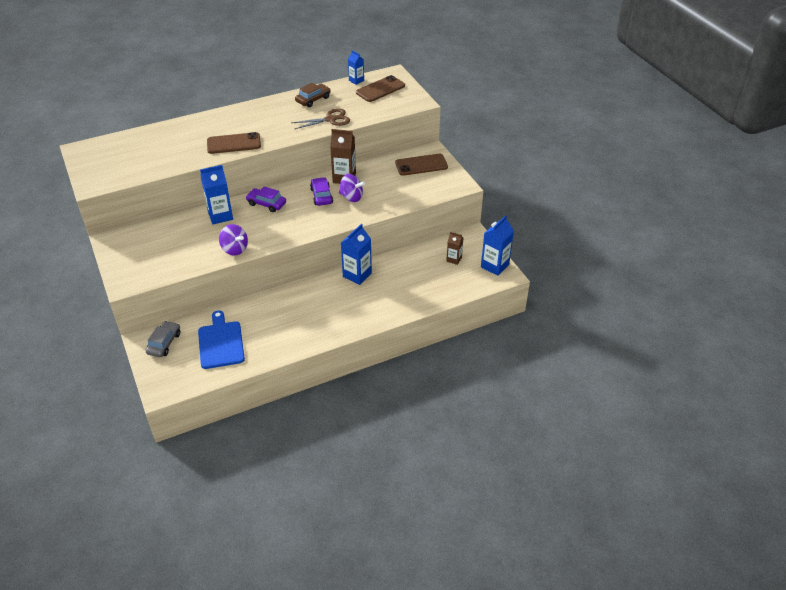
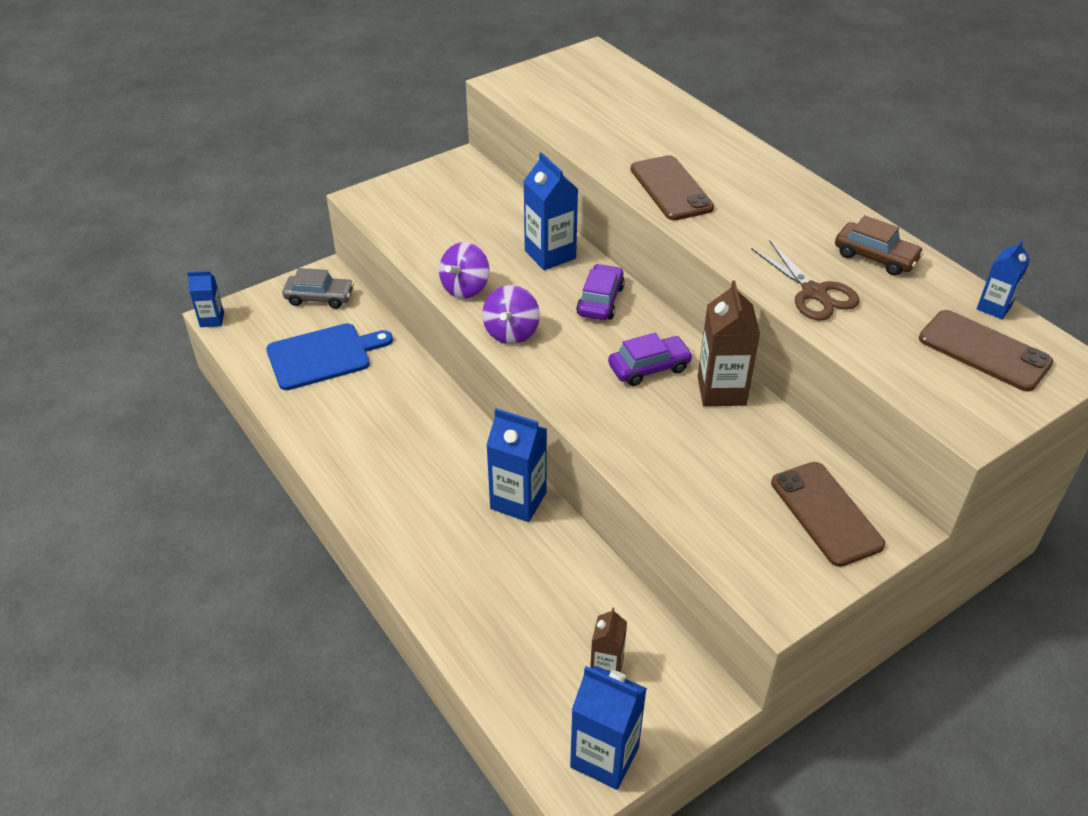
camera: 80 degrees right, 0 degrees up
(161, 396) = (212, 320): none -> blue carton
(351, 197) = (660, 412): purple spinning top -> purple spinning top (511, 332)

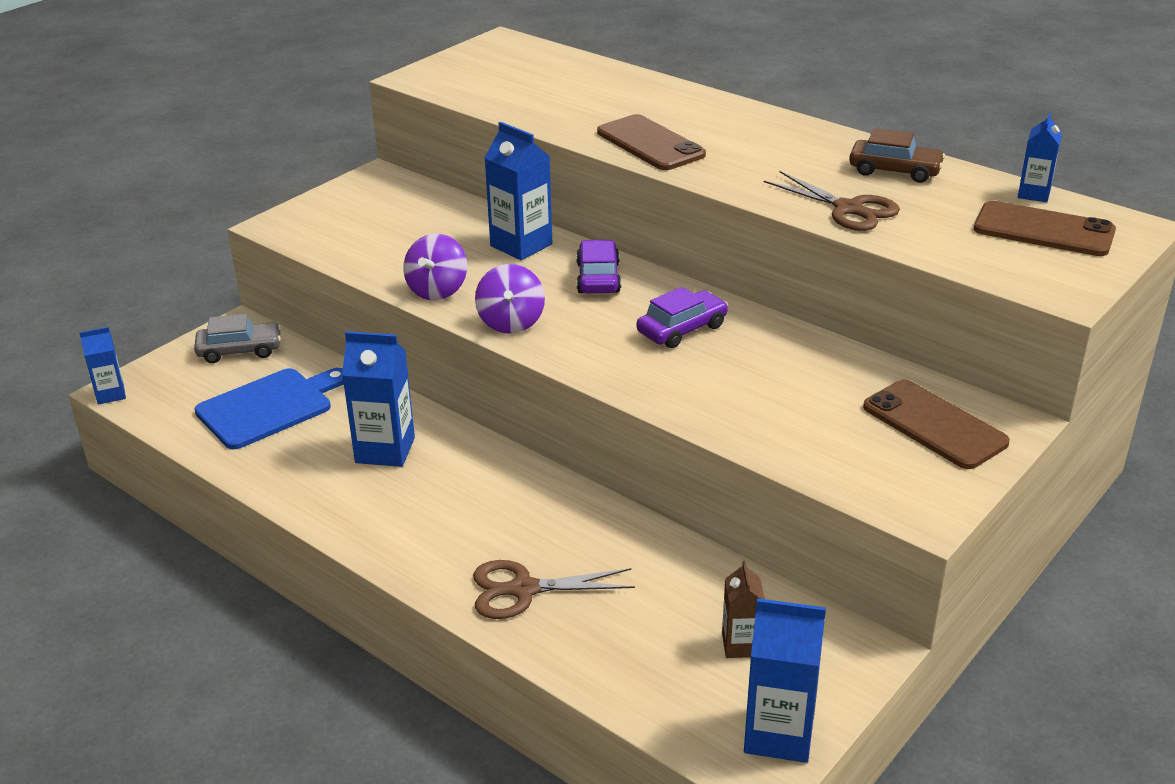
camera: 15 degrees left, 10 degrees down
(455, 571) = (524, 590): none -> brown scissors
(518, 500) = (567, 506): blue carton -> blue carton (385, 450)
(721, 391) = (770, 336): brown carton -> none

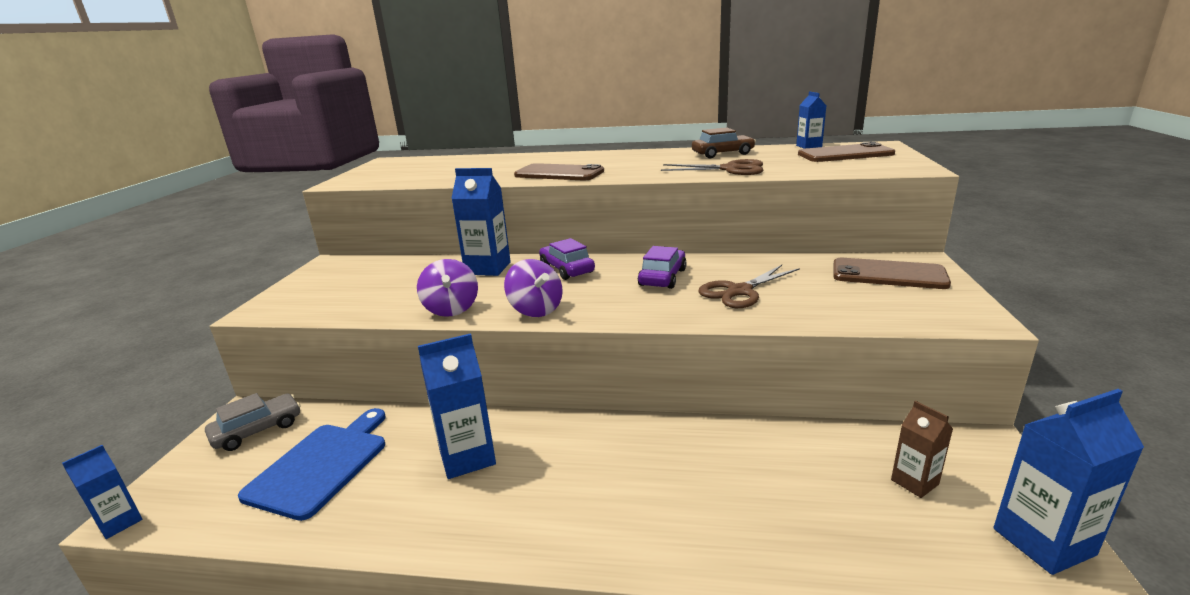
camera: 30 degrees left, 10 degrees down
(524, 590) = (709, 521): brown scissors -> brown scissors (739, 291)

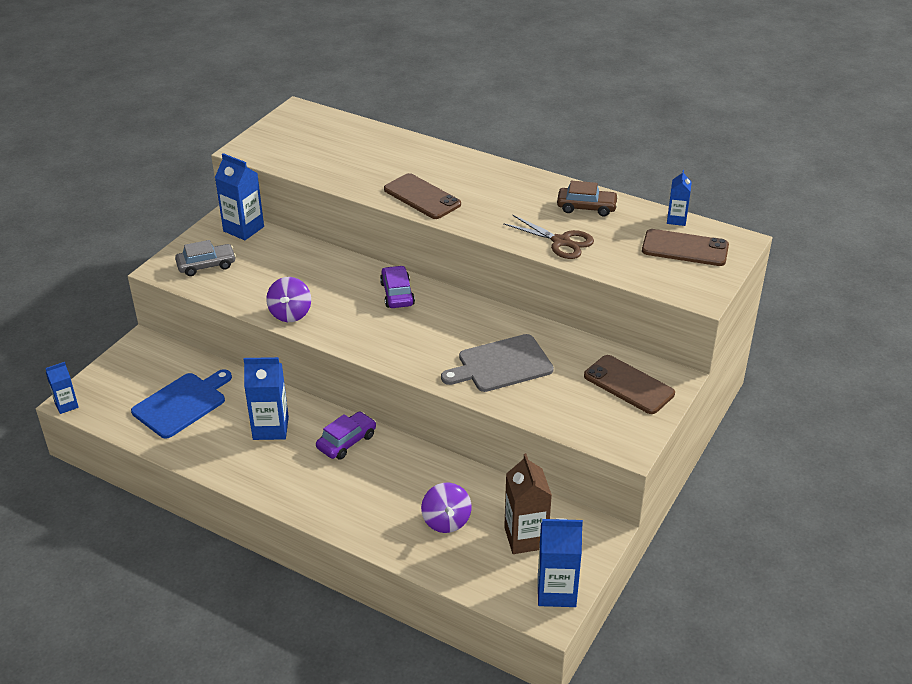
camera: 20 degrees right, 15 degrees up
(257, 430) = (148, 361): grey car -> grey car (206, 265)
(488, 268) = (339, 272): blue carton -> blue carton (243, 229)
(536, 310) = (346, 335): purple spinning top -> purple spinning top (446, 521)
(662, 277) = (460, 329): purple car -> purple car (346, 441)
(739, 291) = (501, 364): brown scissors -> grey cutting board
(914, 482) = (525, 538): brown carton -> brown carton, size x1.70

